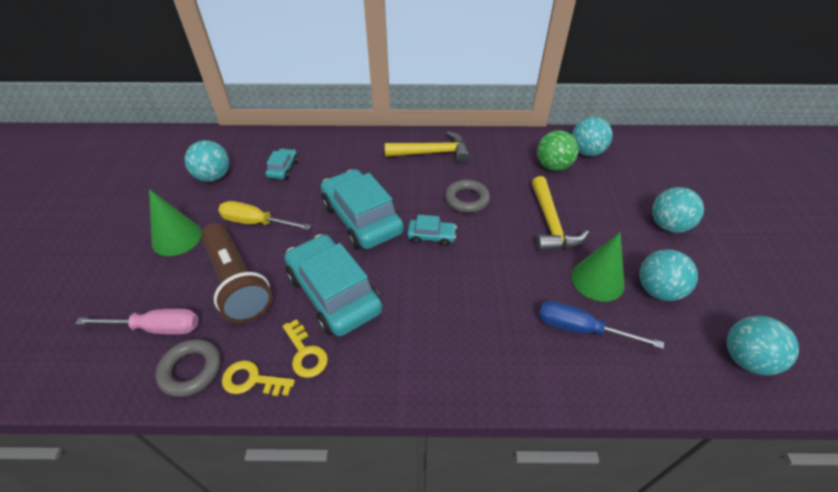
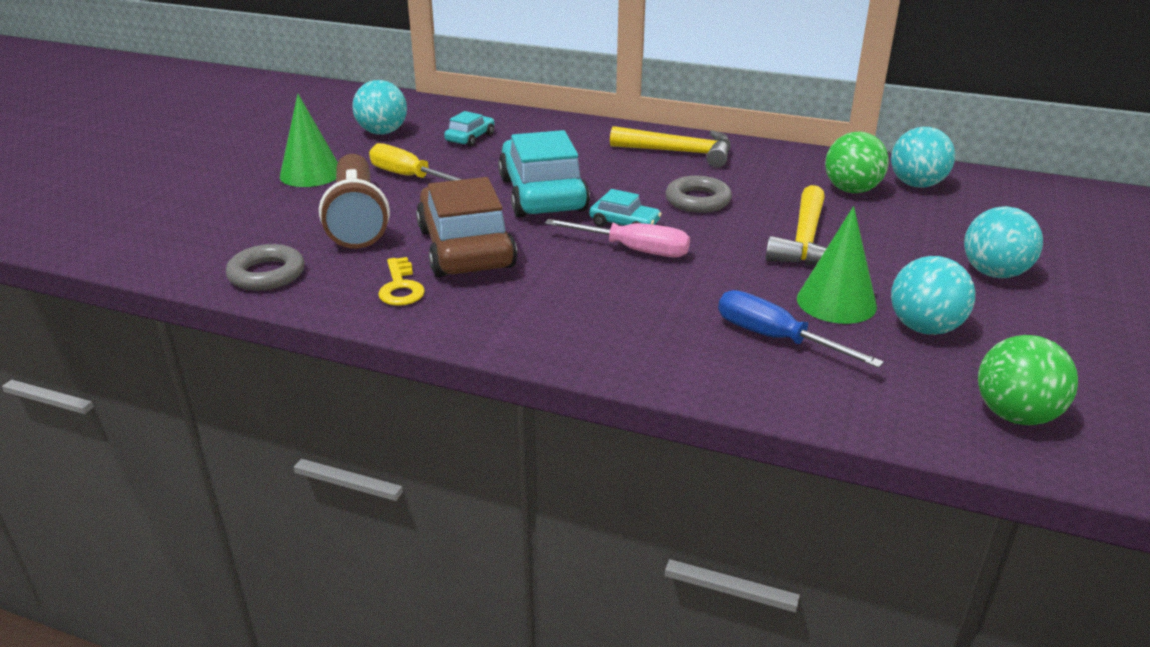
camera: 20 degrees right, 15 degrees down
(157, 328) = (249, 237): pink screwdriver -> pink screwdriver (633, 250)
(252, 380) = (328, 295): yellow key -> none
(333, 293) = (465, 248): turquoise car -> brown car
(746, 359) = (1015, 415): turquoise ball -> green ball

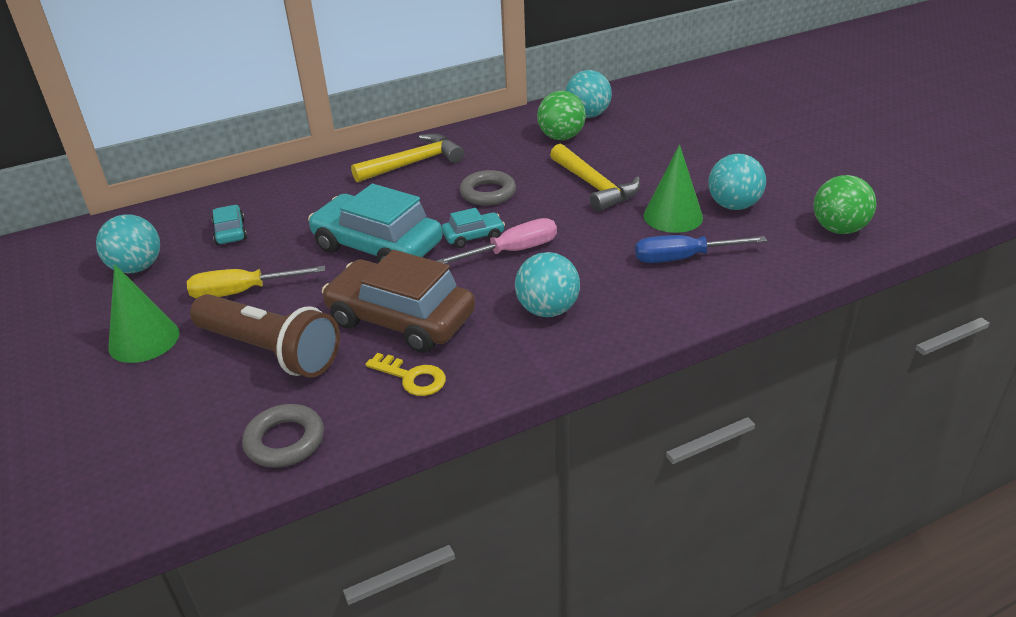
camera: 45 degrees left, 5 degrees up
(994, 273) = (710, 153): turquoise ball -> turquoise ball (547, 310)

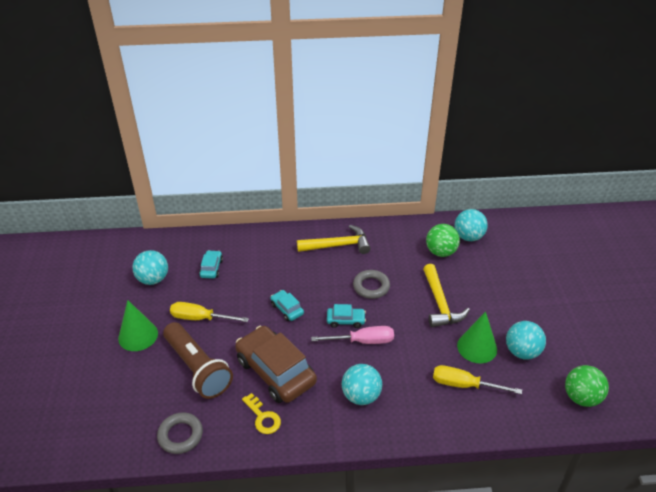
camera: 20 degrees right, 5 degrees up
(377, 247) = (287, 309): turquoise car -> turquoise car, size x0.46
(683, 258) = (464, 385): blue screwdriver -> yellow screwdriver

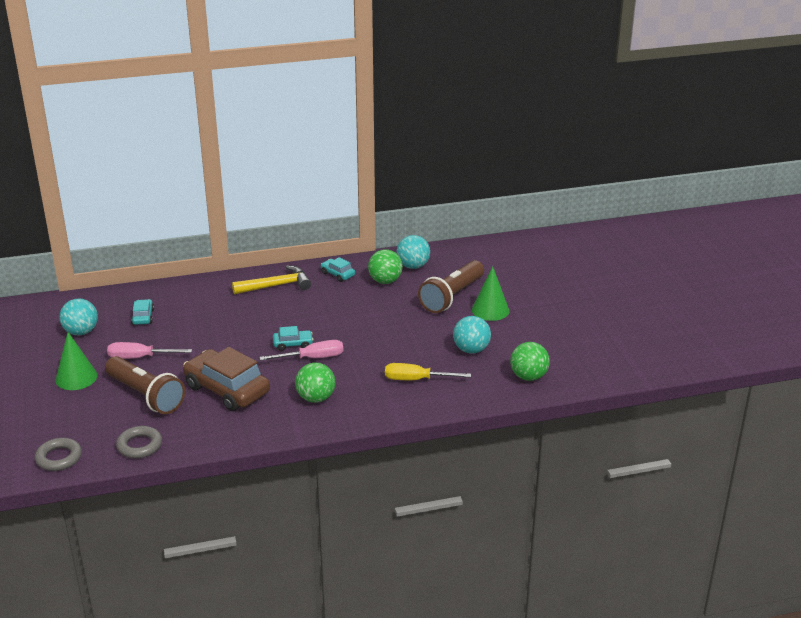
camera: 10 degrees left, 10 degrees down
(200, 318) = (140, 357): yellow screwdriver -> pink screwdriver
(263, 417) = (220, 424): yellow key -> none
(287, 309) = (230, 341): turquoise car -> turquoise car (337, 274)
(361, 396) = (316, 398): turquoise ball -> green ball
(371, 287) = (316, 315): grey ring -> grey ring (59, 458)
(440, 303) = (388, 321): yellow hammer -> none
(477, 347) = (427, 351): green cone -> green cone (490, 310)
(504, 279) = (452, 297): none -> brown flashlight

